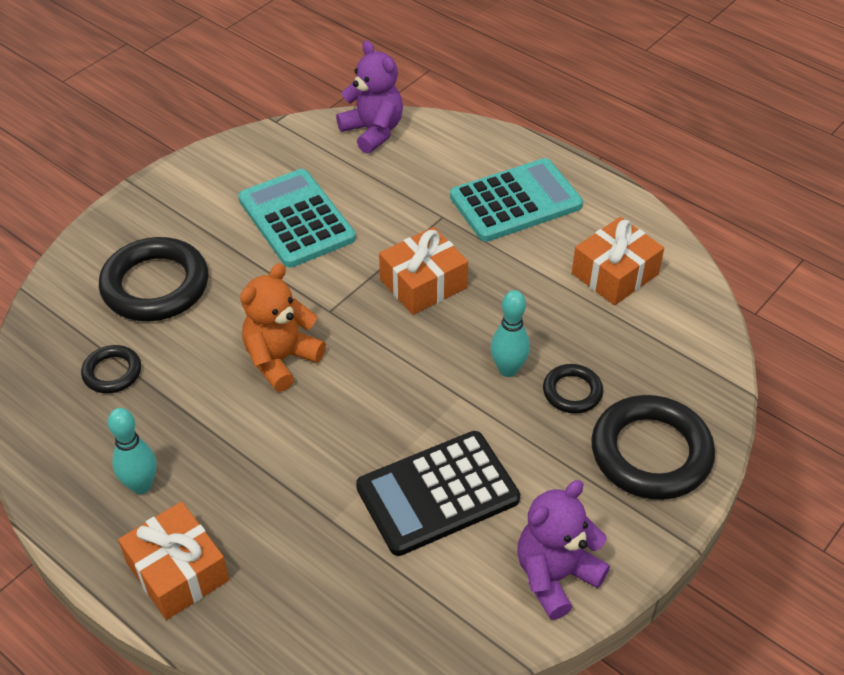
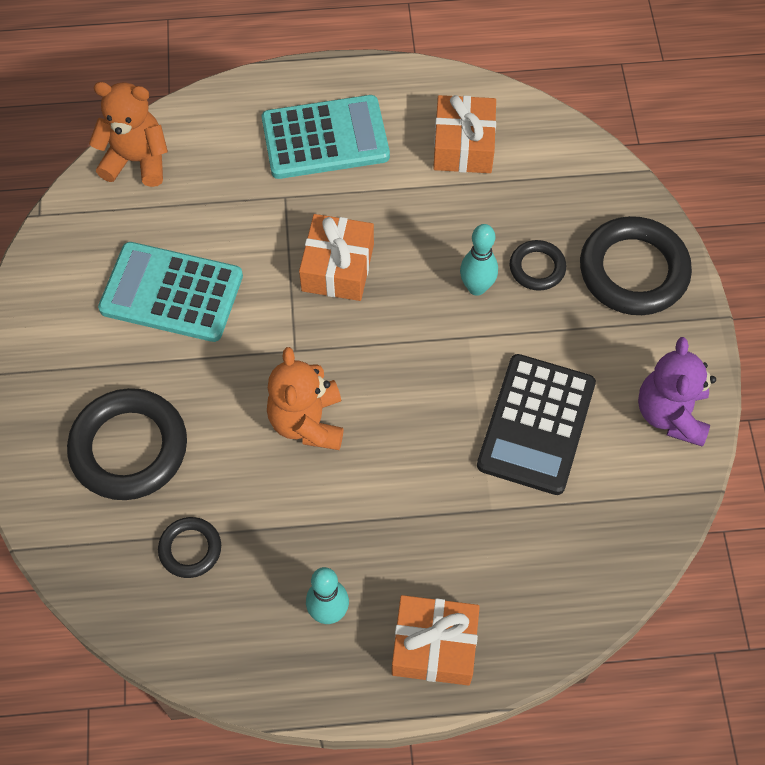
camera: 45 degrees left, 15 degrees up
(373, 131) = (137, 160): purple teddy bear -> orange teddy bear
(515, 201) = (325, 138): turquoise calculator -> turquoise calculator turned 60 degrees clockwise

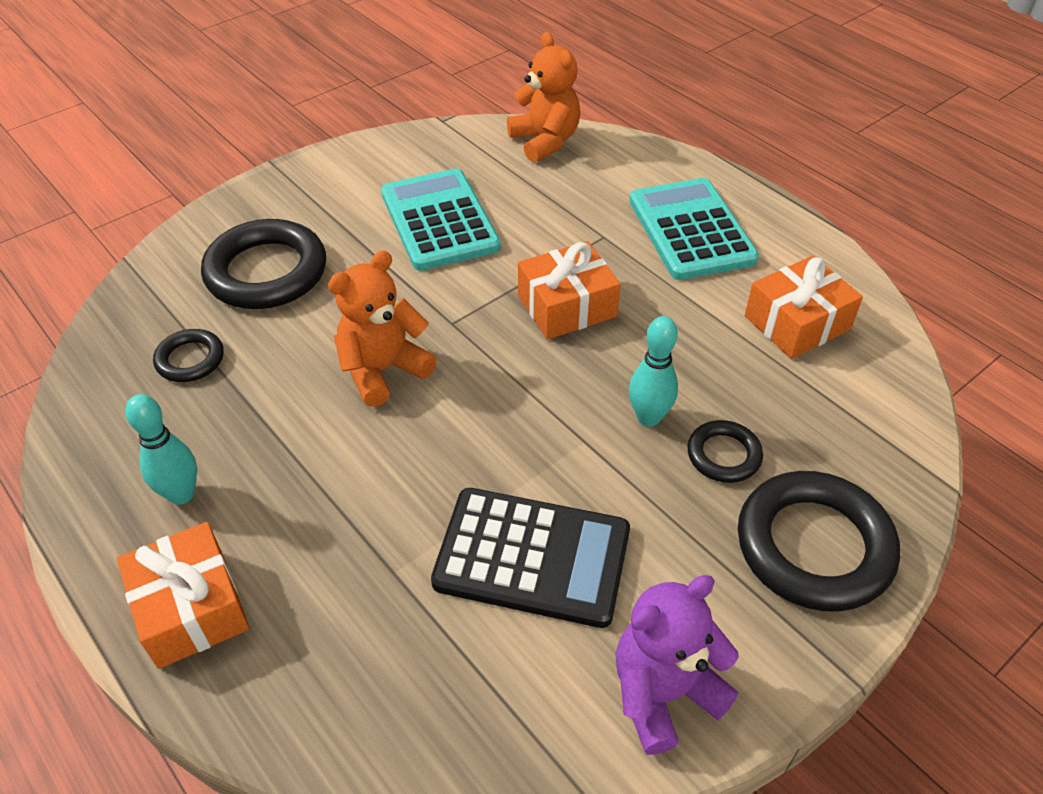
camera: 55 degrees right, 15 degrees down
(325, 138) = (691, 230): turquoise calculator -> turquoise calculator turned 150 degrees counterclockwise
(536, 424) = (532, 557): black calculator -> black calculator turned 150 degrees counterclockwise

